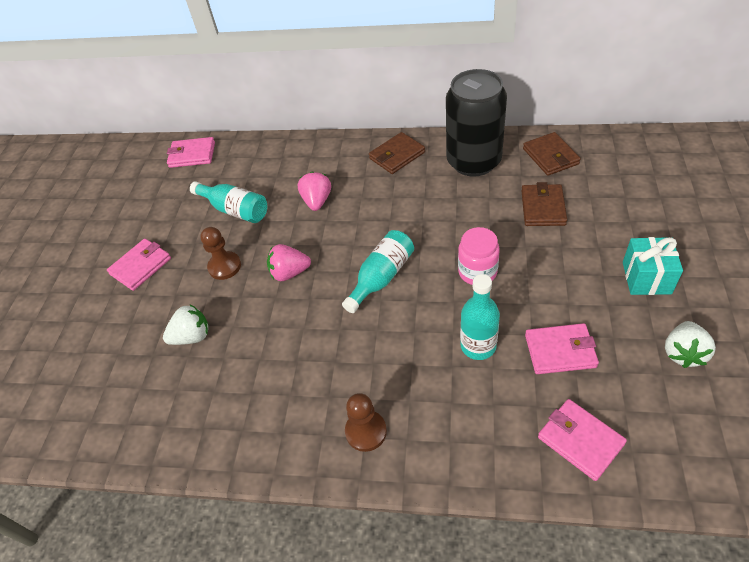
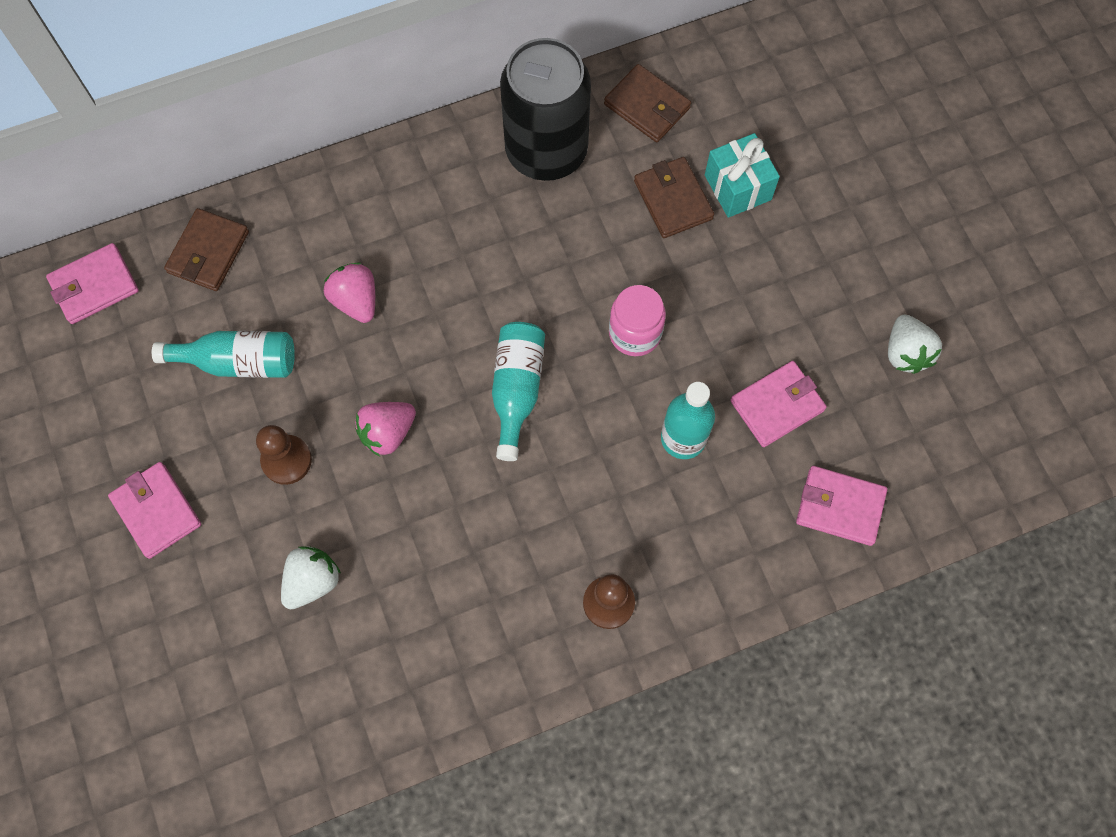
camera: 35 degrees left, 20 degrees up
(141, 266) = (156, 511): pink wallet -> pink wallet turned 45 degrees counterclockwise
(397, 155) = (429, 176): brown wallet -> brown wallet (208, 252)
(646, 278) = (834, 264): turquoise gift -> turquoise gift (737, 187)

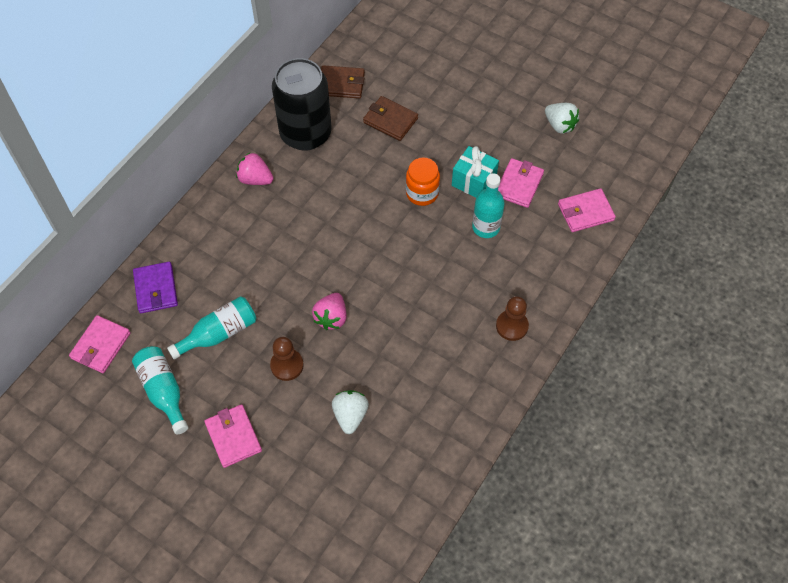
camera: 35 degrees left, 10 degrees down
(156, 511) = (233, 437): pink wallet -> pink wallet turned 45 degrees clockwise
(208, 252) = (156, 289): brown wallet -> purple wallet
(356, 301) = (261, 264): pink strawberry -> pink strawberry (255, 179)
(517, 390) = (383, 255): turquoise bottle -> turquoise bottle (163, 391)
(635, 333) = (422, 193): pink jar -> orange jar
(737, 187) = (418, 96): turquoise gift -> turquoise gift (473, 181)

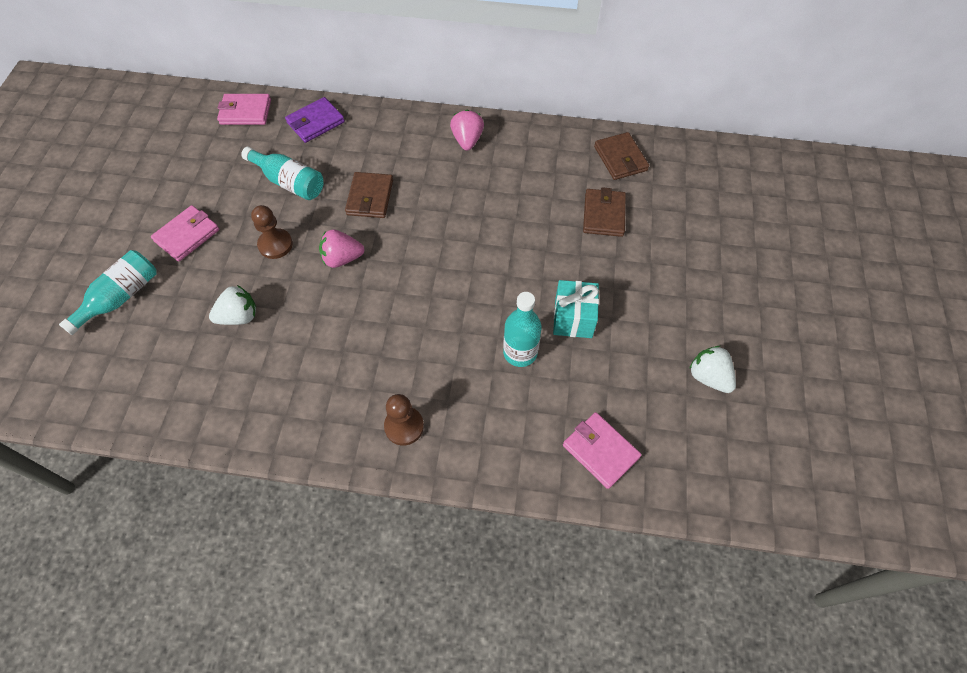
camera: 65 degrees right, 0 degrees up
(163, 391) = (216, 169): turquoise bottle -> turquoise bottle (121, 297)
(276, 275) = (370, 197): none -> brown wallet
(305, 134) = (542, 155): black can -> none
(422, 193) = (529, 277): orange jar -> none
(519, 185) = (596, 365): pink wallet -> none
(559, 125) = (708, 377): white strawberry -> white strawberry turned 120 degrees clockwise

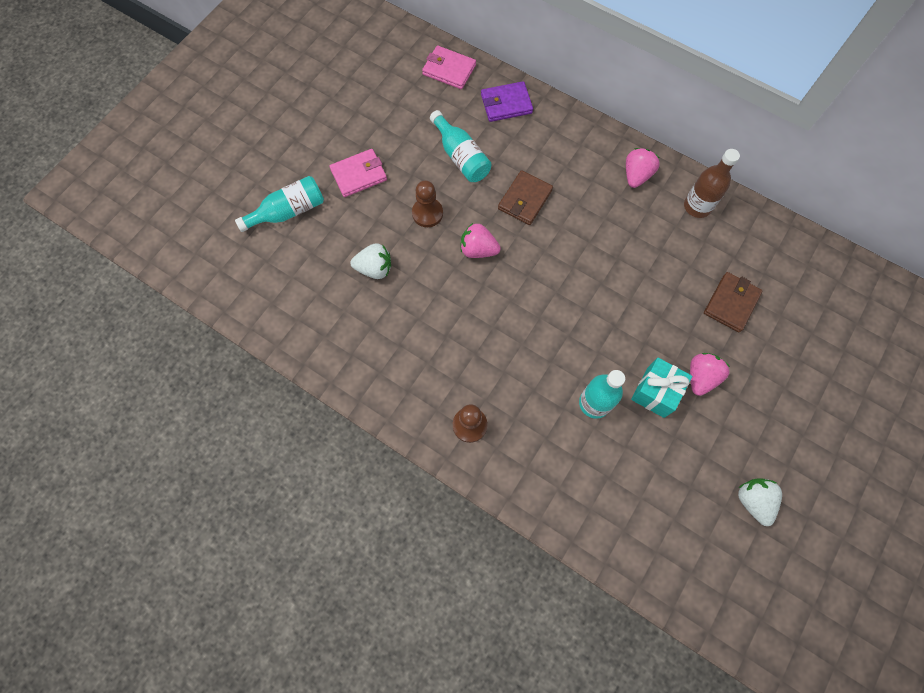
camera: 25 degrees right, 10 degrees up
(534, 146) = (697, 206): none -> brown bottle
(600, 451) = (624, 522): pink wallet -> none
(608, 288) = (701, 377): none -> pink strawberry
(620, 158) = (775, 252): brown wallet -> none

